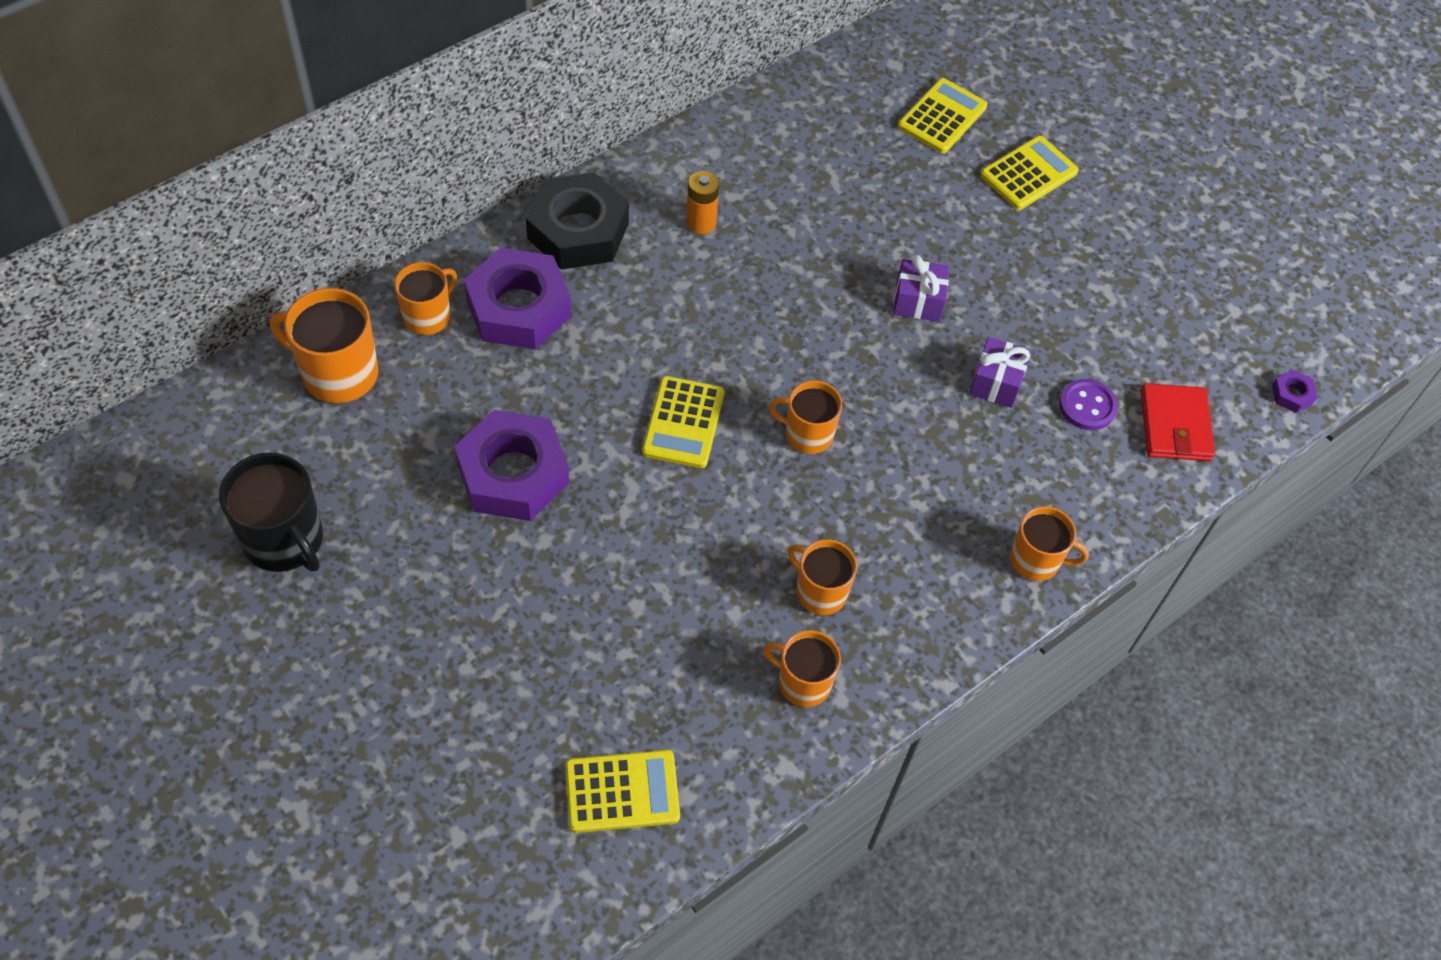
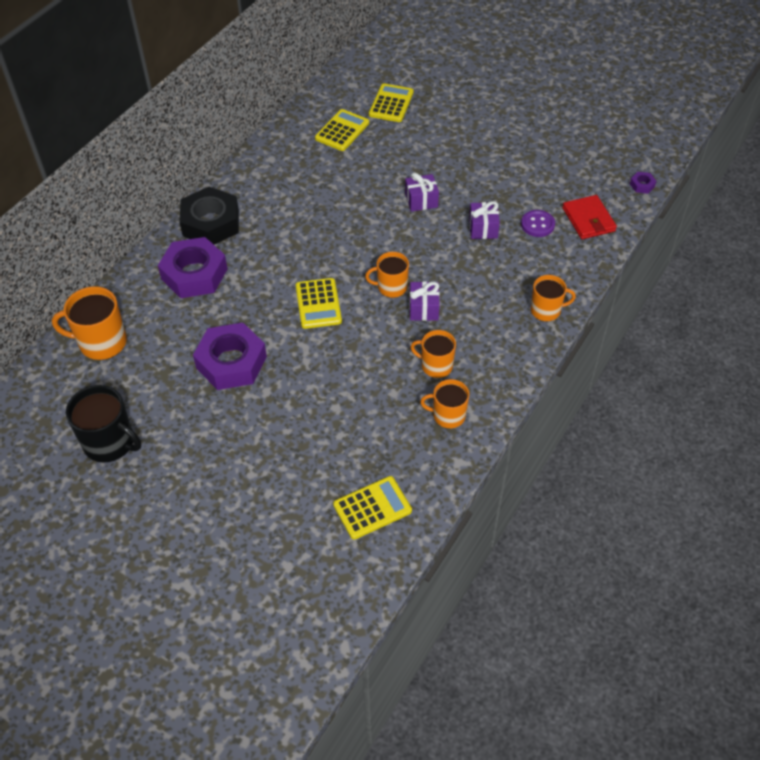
camera: 15 degrees left, 5 degrees down
(428, 316) = (142, 295): orange mug -> none
(701, 223) = (280, 197): orange battery -> none
(842, 488) = (424, 308): none -> purple gift
(1028, 174) = (452, 118): yellow calculator -> yellow calculator (342, 131)

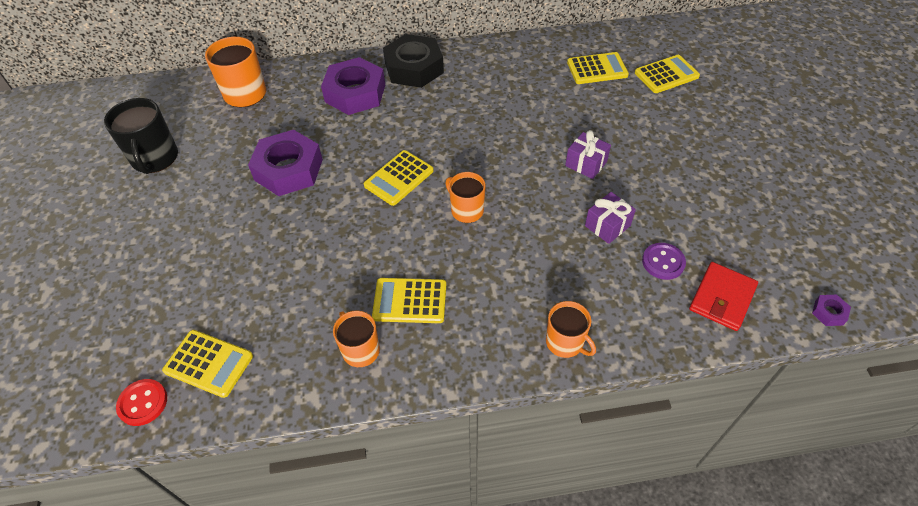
camera: 50 degrees right, 0 degrees up
(368, 564) = (143, 403): none -> red button
(424, 308) = (466, 248): purple gift -> none
(436, 366) = (410, 301): orange mug -> yellow calculator

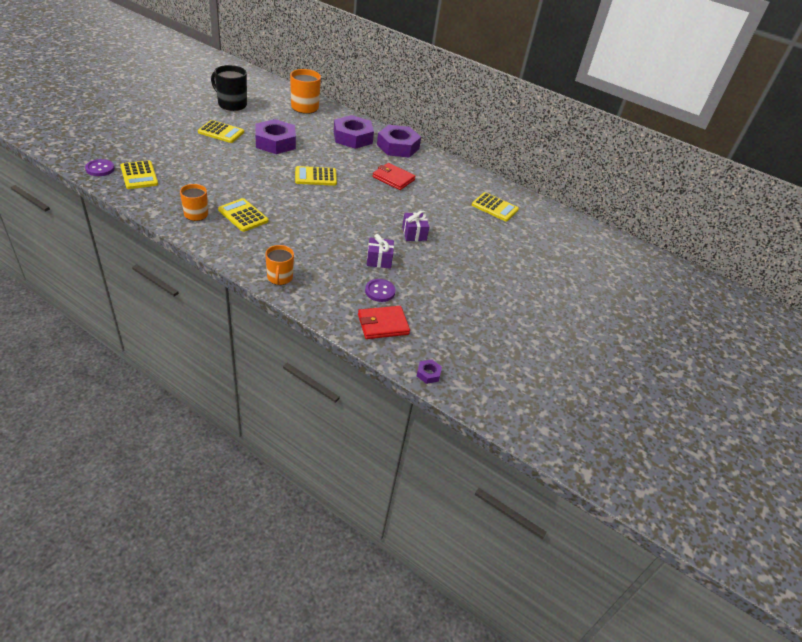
camera: 35 degrees right, 10 degrees down
(143, 403) = (100, 169): red button -> purple button
(155, 158) = (231, 104): black mug -> black mug turned 90 degrees clockwise
(414, 68) = (398, 147): black nut -> purple nut
(466, 210) = (324, 207): orange mug -> none
(470, 112) = (393, 178): none -> red wallet
(666, 75) = (531, 235): yellow calculator -> yellow calculator (221, 132)

